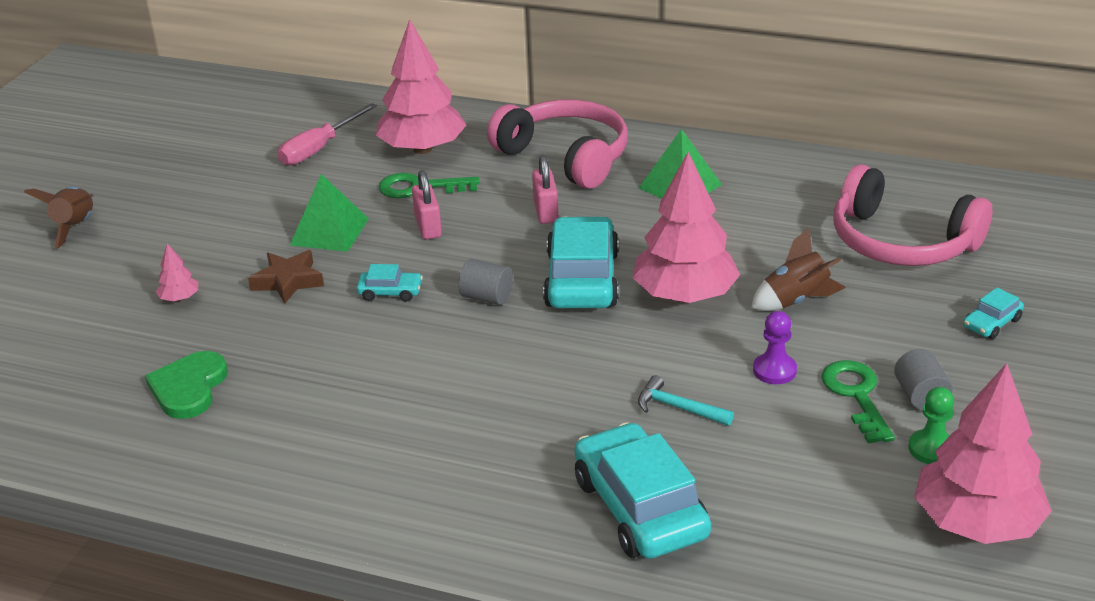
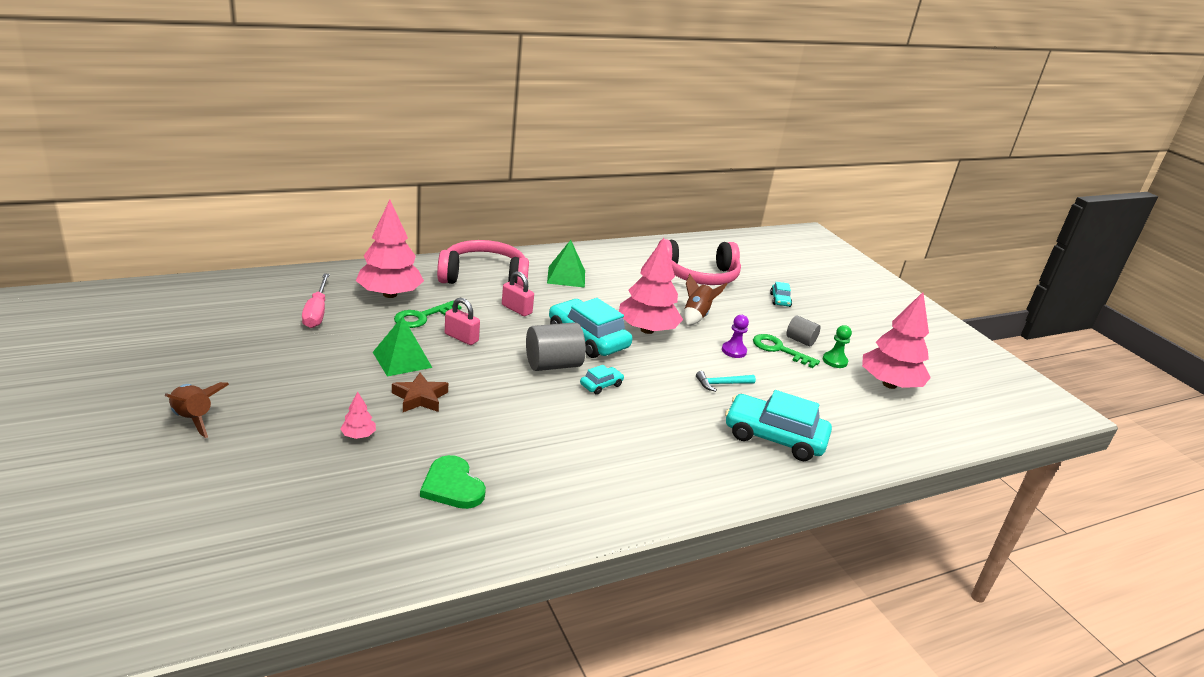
camera: 50 degrees left, 5 degrees down
(390, 292) = (494, 381): turquoise car -> turquoise car (601, 385)
(487, 297) = (553, 365): grey cylinder -> grey cylinder, size x1.68

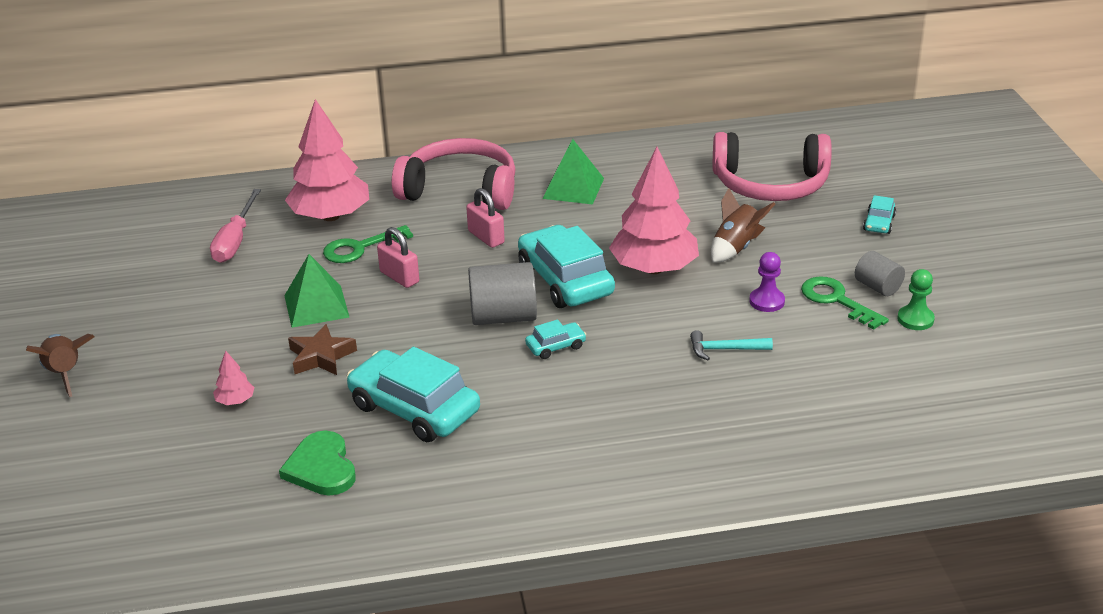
camera: 20 degrees right, 5 degrees up
(774, 437) = (763, 427): turquoise car -> turquoise car (414, 409)
(889, 384) = (983, 357): pink tree -> none

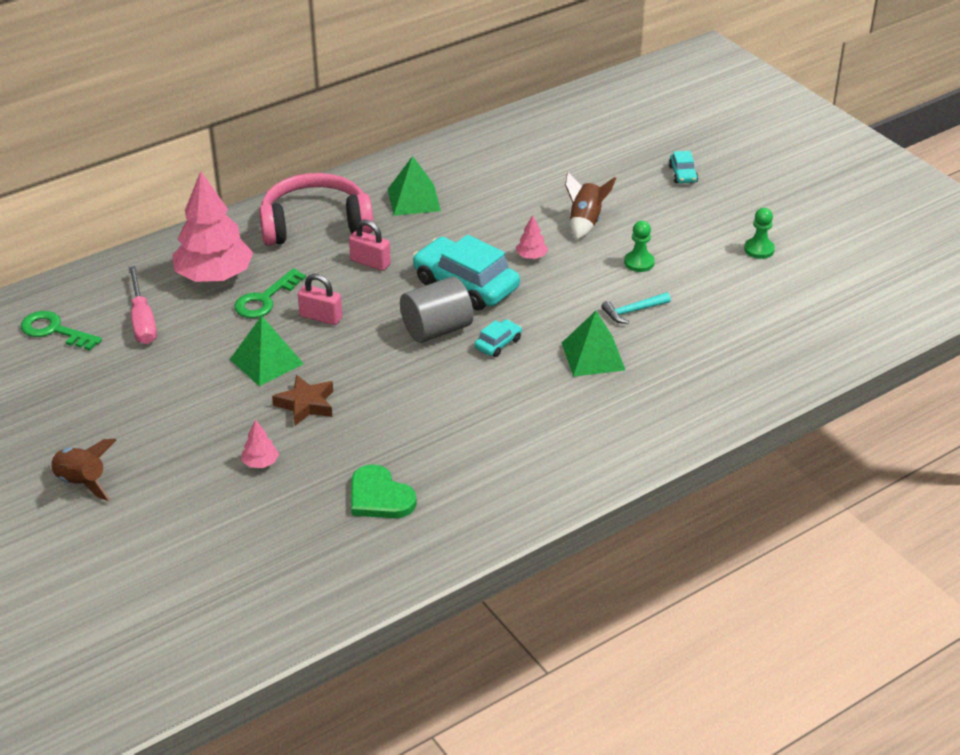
camera: 25 degrees left, 5 degrees up
(414, 409) = (420, 427): turquoise car -> none
(647, 385) = (593, 356): none -> green pyramid
(654, 268) = (531, 256): pink tree -> pink tree, size x0.41
(767, 301) = (639, 262): purple pawn -> green pawn
(770, 184) = (576, 159): pink headphones -> none
(836, 300) = (691, 248): green key -> green key (54, 331)
(877, 287) = (715, 229): grey cylinder -> none

